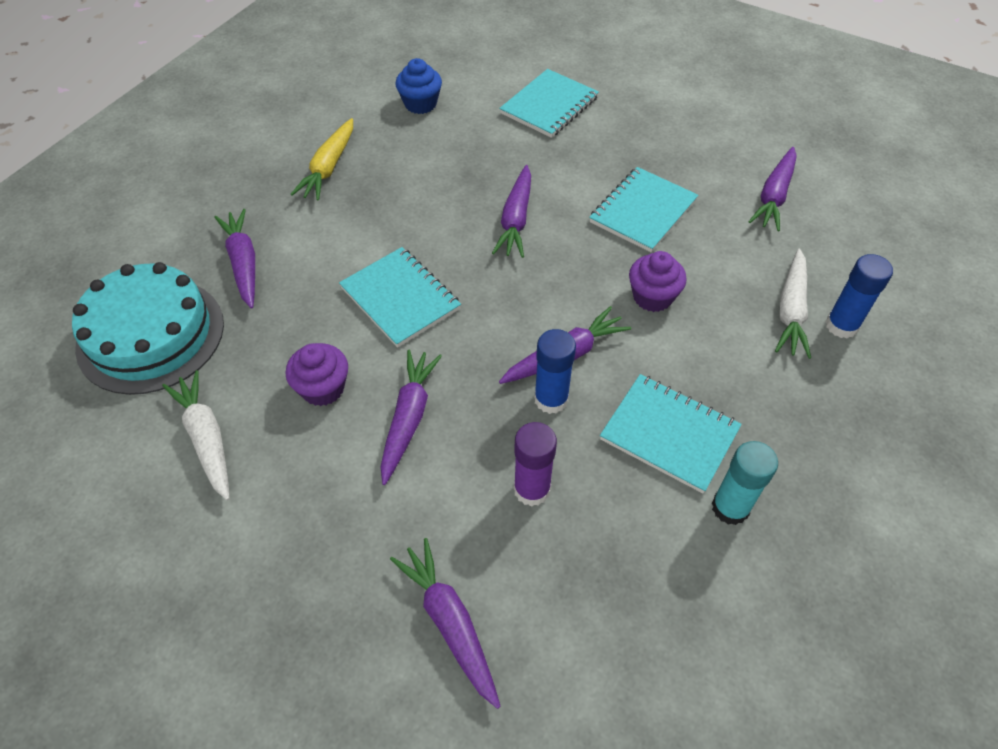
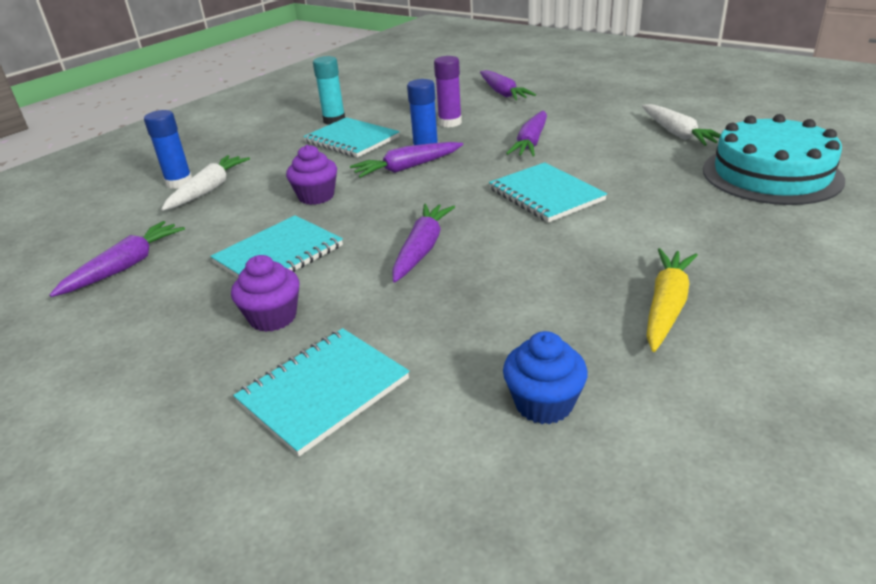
camera: 170 degrees left, 20 degrees down
(243, 263) = (718, 217): purple carrot -> none
(323, 388) = (600, 152): purple cupcake -> purple cupcake (273, 317)

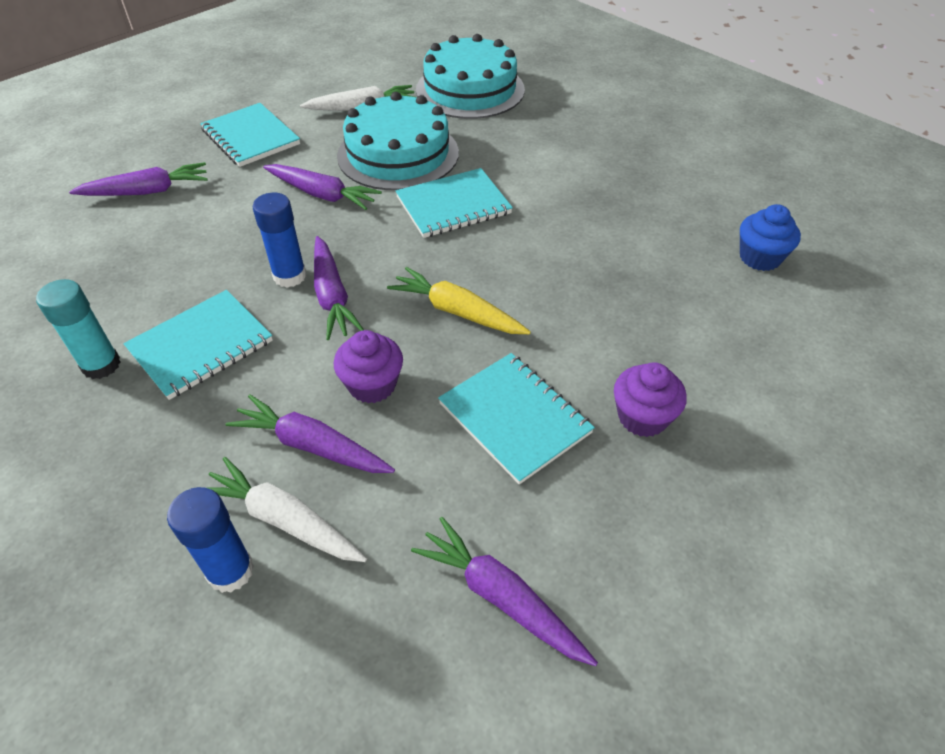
camera: 85 degrees left, 15 degrees up
(324, 391) = (754, 376): turquoise notebook -> turquoise notebook (251, 137)
(422, 249) = (535, 299): purple carrot -> purple carrot (312, 446)
(450, 123) = (213, 247): purple glue stick -> none
(612, 160) = (398, 154): none -> turquoise cake
(666, 306) = (650, 182): yellow carrot -> yellow carrot (457, 312)

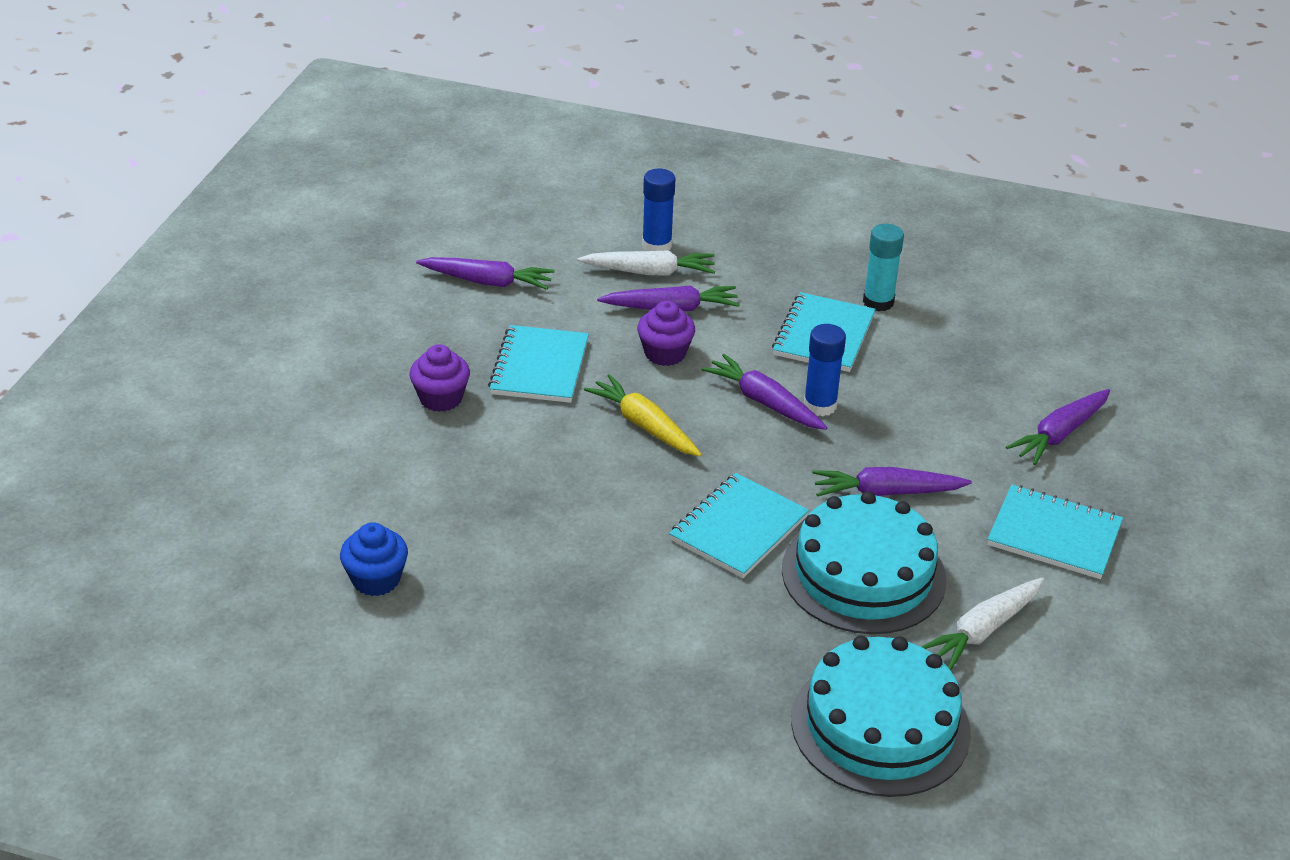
camera: 150 degrees right, 10 degrees down
(457, 312) = (644, 425): yellow carrot -> yellow carrot turned 135 degrees counterclockwise
(514, 418) = (540, 367): turquoise notebook -> turquoise notebook turned 75 degrees clockwise

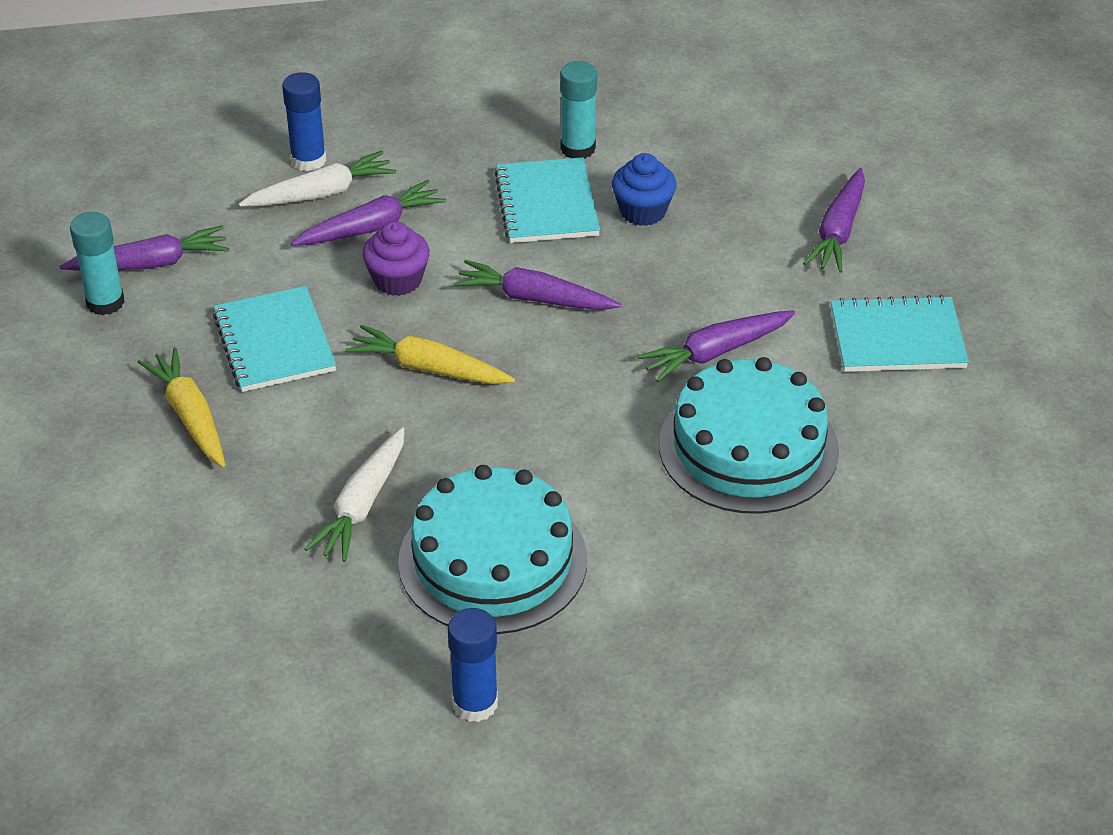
camera: 25 degrees left, 5 degrees up
(376, 579) = (259, 647): blue cupcake -> blue cupcake (643, 211)
(436, 298) = (105, 302): none -> turquoise glue stick
(441, 398) = (190, 416): purple cupcake -> yellow carrot
(739, 528) = (597, 445): turquoise notebook -> none
(820, 405) = (592, 282): blue glue stick -> blue glue stick (475, 703)
(880, 726) = (862, 597): turquoise cake -> turquoise cake (493, 560)
(983, 631) = (894, 462): white carrot -> white carrot (362, 505)

